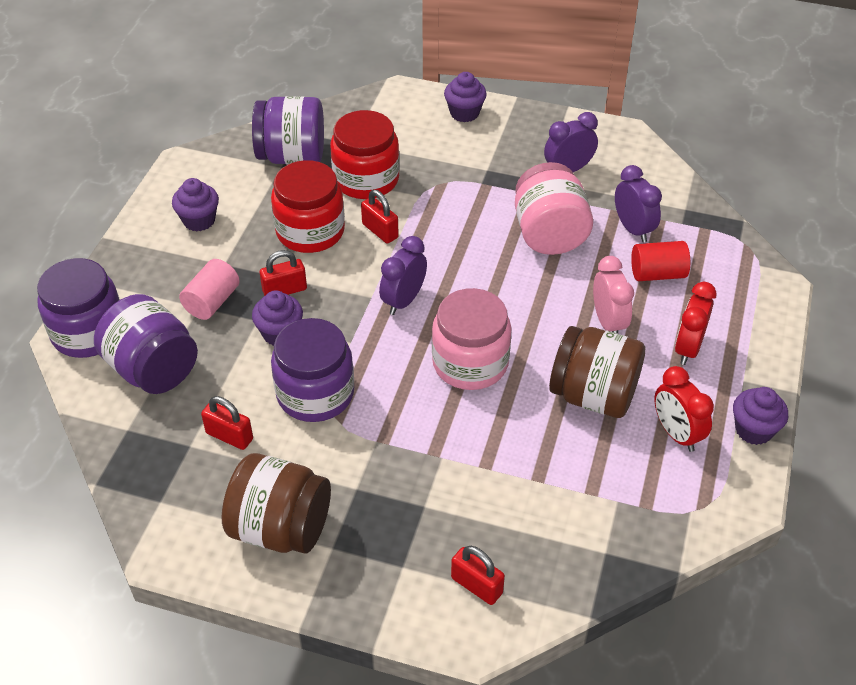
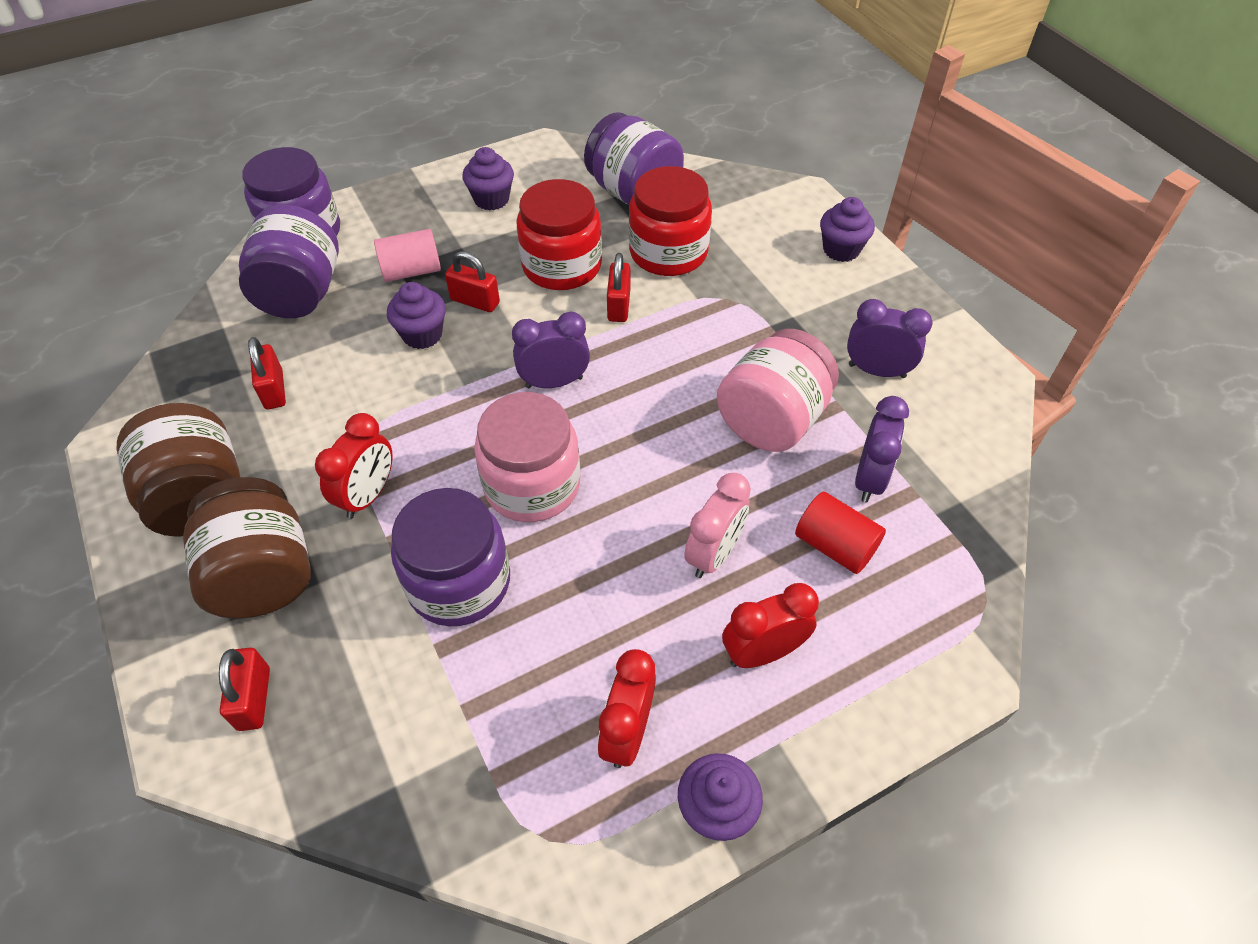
camera: 45 degrees right, 5 degrees up
(315, 393) = (377, 407): purple jar -> purple jar (459, 582)
(384, 442) = (368, 495): none -> red clock
(593, 395) = (600, 615): brown jar -> brown jar (264, 575)

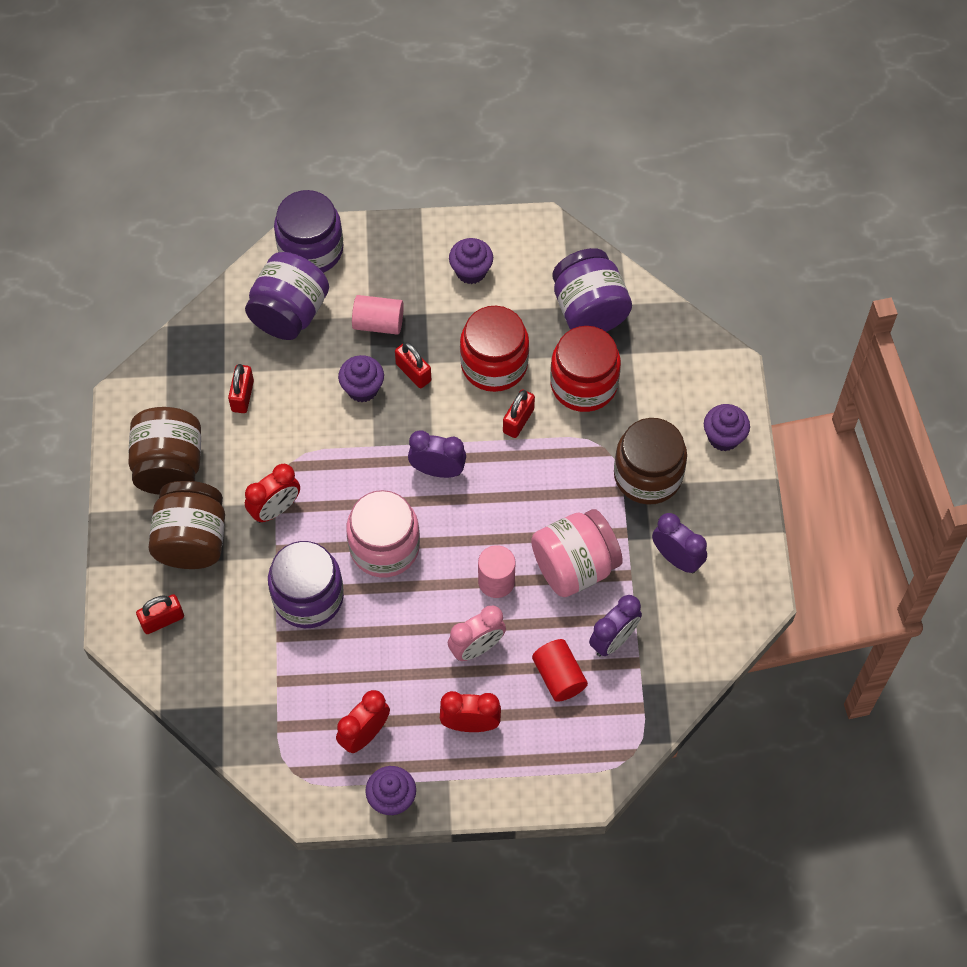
camera: 25 degrees right, 10 degrees up
(254, 699) = (162, 620): red padlock -> red padlock turned 45 degrees clockwise
(691, 470) = (496, 581): none -> pink cylinder
(790, 307) = (648, 475): none -> brown jar

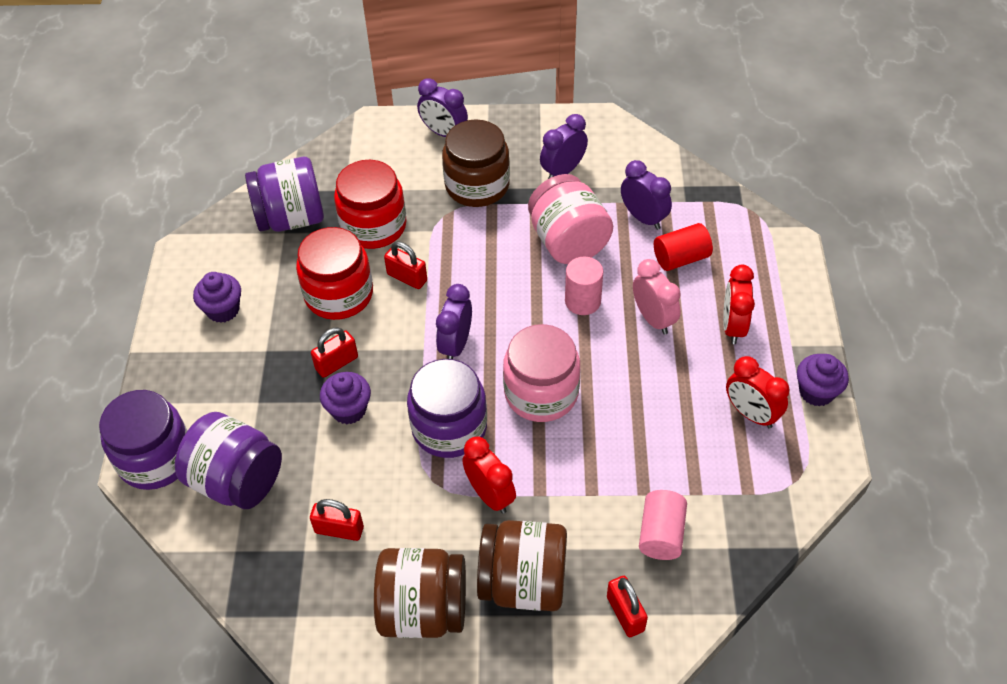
camera: 85 degrees left, 10 degrees down
(308, 597) = (597, 463): purple jar -> purple jar (449, 427)
(378, 323) = (269, 393): pink cylinder -> pink cylinder (661, 534)
(723, 437) = (444, 133): purple cupcake -> purple clock

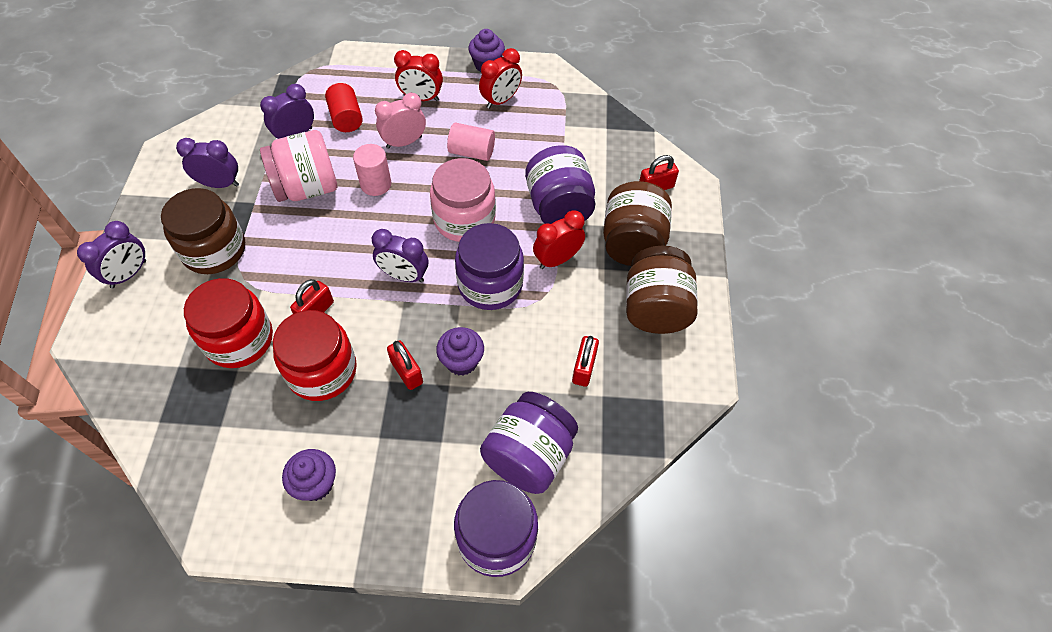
camera: 90 degrees left, 5 degrees up
(291, 218) = (201, 419): purple jar -> purple jar (559, 207)
(563, 171) = (220, 184): purple clock -> purple clock turned 135 degrees clockwise
(661, 534) = (595, 161): pink cylinder -> pink cylinder (472, 152)

